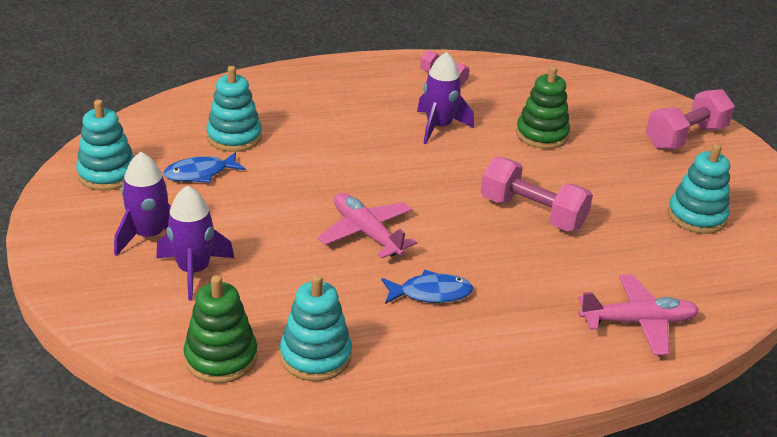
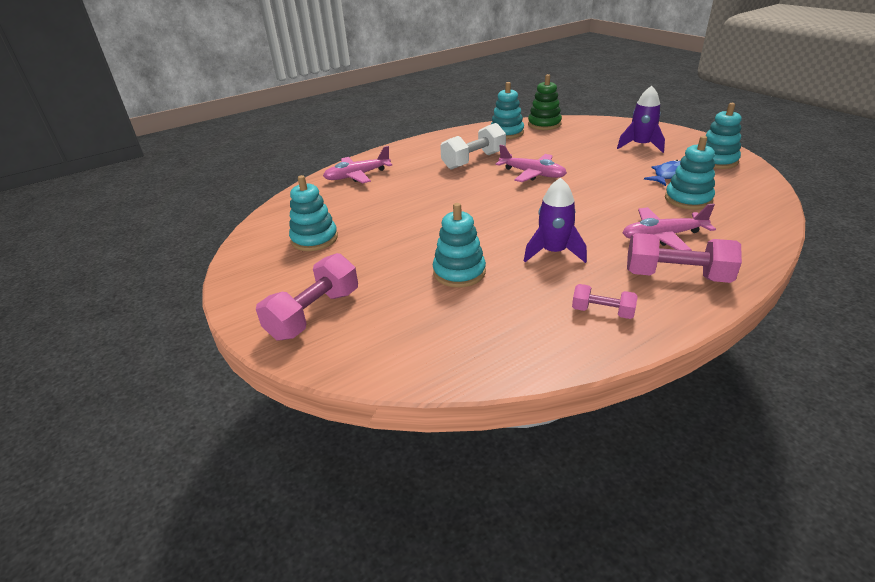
camera: 165 degrees right, 0 degrees up
(194, 271) = (597, 141): purple rocket -> none
(320, 111) = (662, 236): none -> pink plane
(430, 293) = (473, 160): blue fish -> white dumbbell
(532, 213) = (438, 209): pink dumbbell -> pink dumbbell (676, 276)
(541, 135) = (459, 272): green stacking toy -> turquoise stacking toy

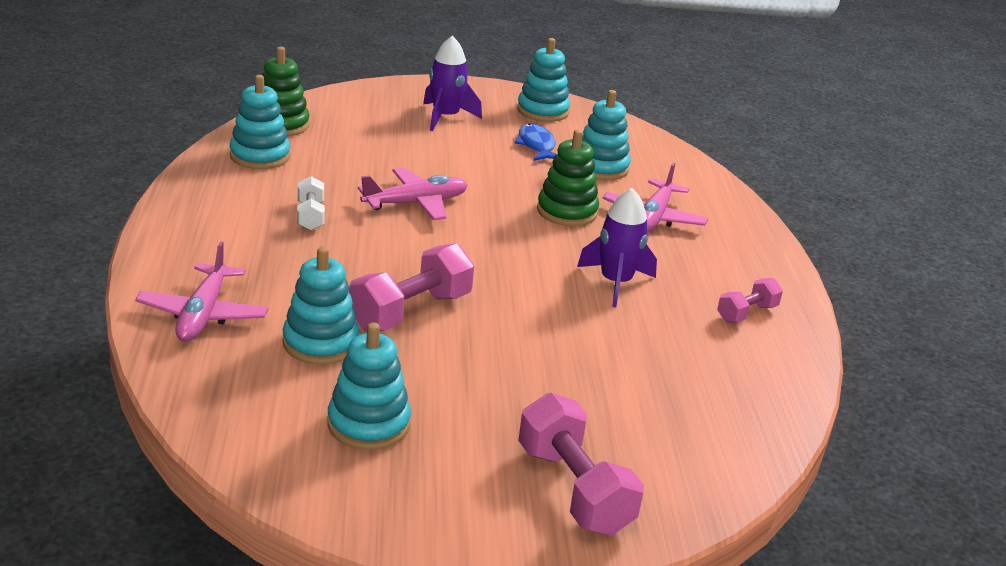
camera: 65 degrees left, 5 degrees down
(459, 272) = (591, 354): turquoise stacking toy -> turquoise stacking toy (320, 343)
(473, 160) = (310, 216): white dumbbell -> white dumbbell, size x0.57
(608, 210) = (567, 212): none -> green stacking toy
(676, 276) = (726, 250): pink dumbbell -> pink dumbbell (410, 311)

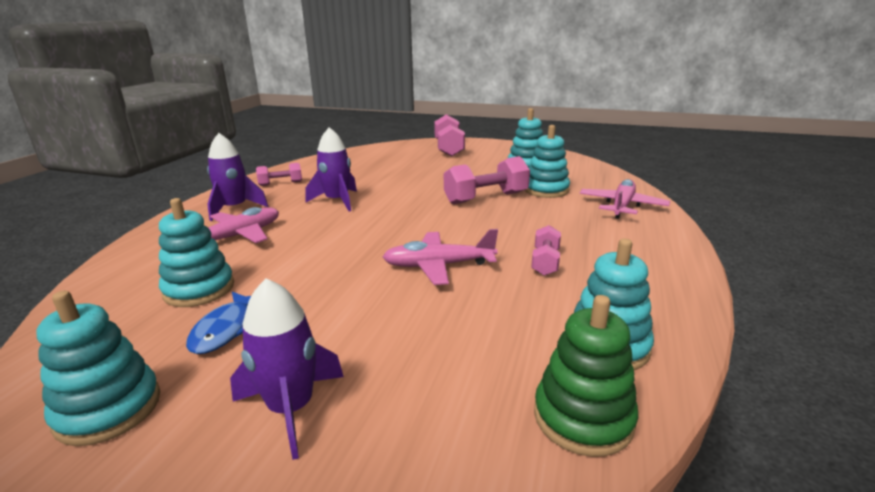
camera: 155 degrees left, 5 degrees down
(310, 216) = (545, 262): white dumbbell -> pink dumbbell
(567, 212) = (304, 247): green stacking toy -> none
(724, 256) = (235, 208): none -> purple rocket

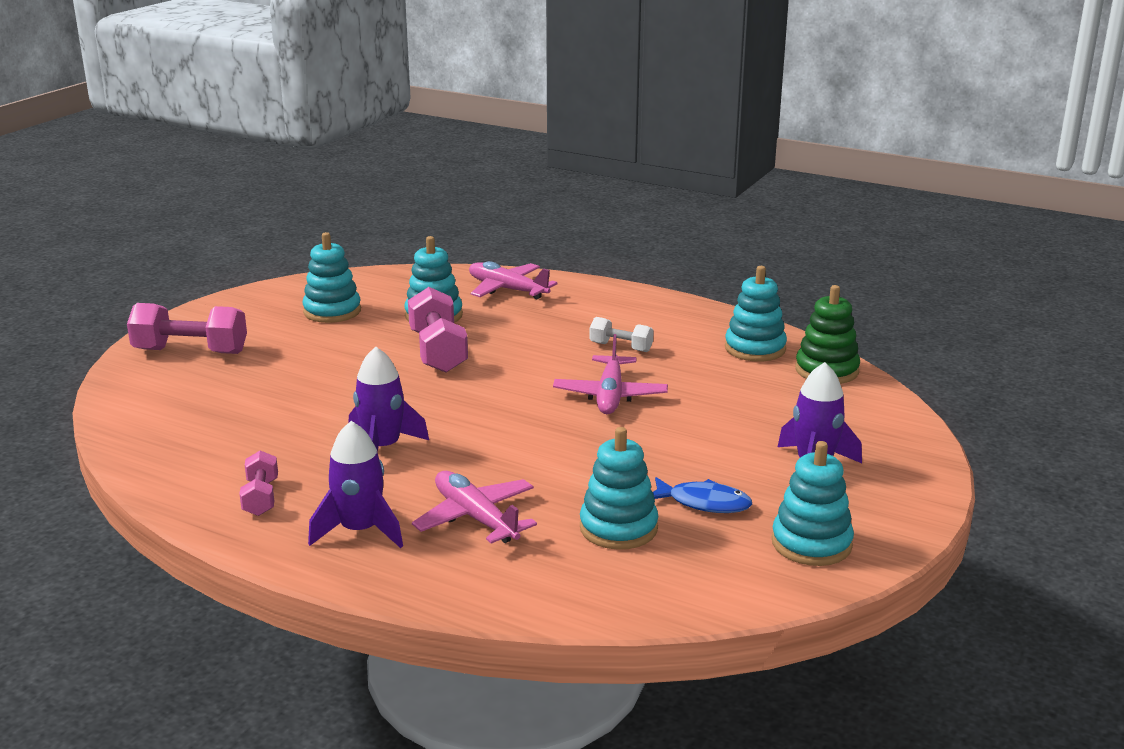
camera: 80 degrees left, 0 degrees up
(545, 262) = (621, 347): pink dumbbell -> white dumbbell

